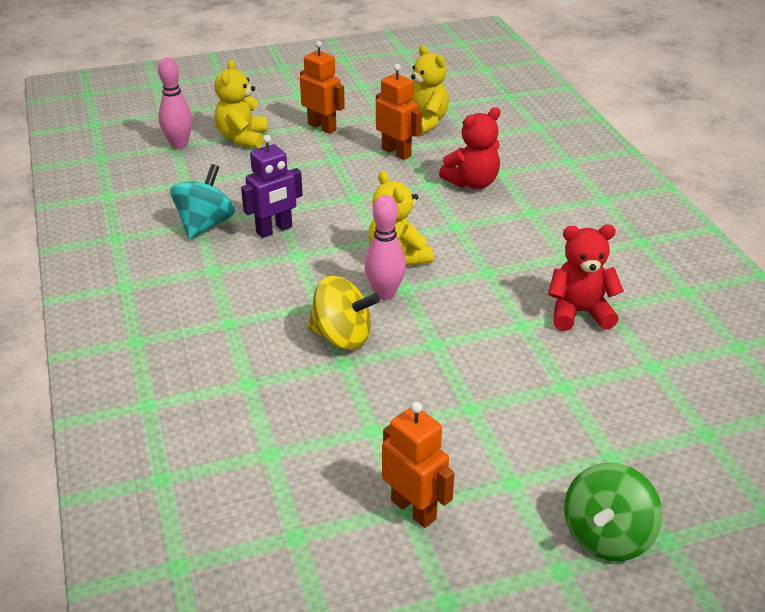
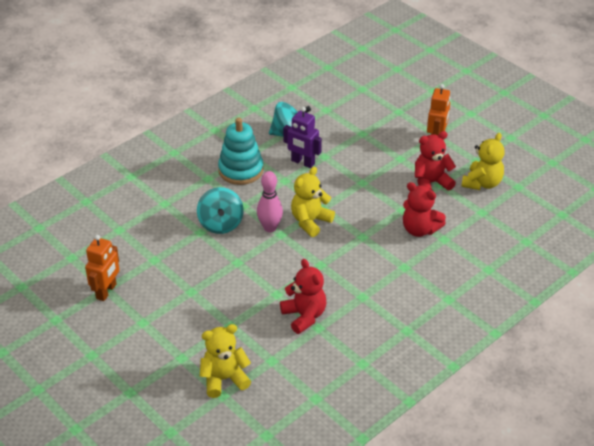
camera: 65 degrees right, 5 degrees up
(179, 145) = (365, 90): pink bowling pin -> none
(240, 286) = (241, 170): none -> turquoise stacking toy
(242, 138) = (393, 111): yellow teddy bear -> yellow teddy bear (224, 379)
(342, 337) = (221, 224): yellow spinning top -> turquoise spinning top
(396, 152) = (431, 183): orange robot -> red teddy bear
(607, 536) = (121, 367): green spinning top -> none

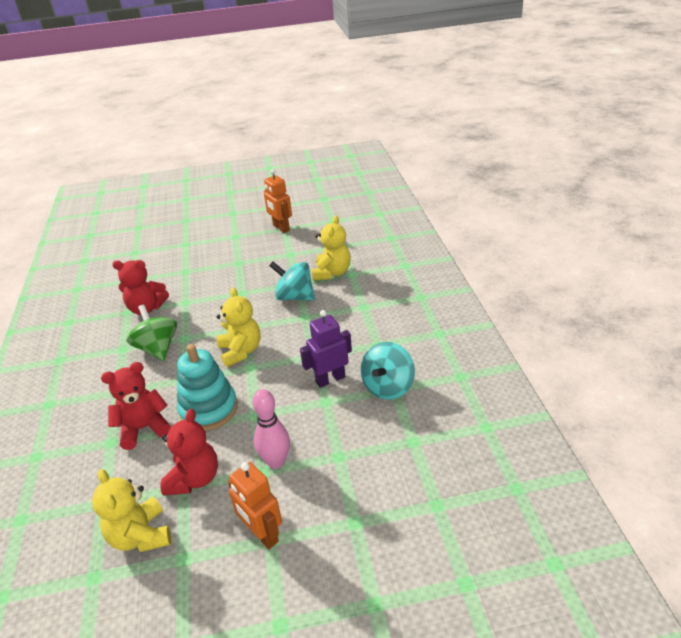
camera: 125 degrees right, 5 degrees down
(224, 379) = (145, 256): yellow teddy bear -> yellow teddy bear (332, 273)
(241, 170) = (357, 330): turquoise stacking toy -> turquoise stacking toy (209, 409)
(270, 228) = (260, 323): pink bowling pin -> pink bowling pin (276, 461)
(345, 273) = (157, 348): none -> green spinning top

